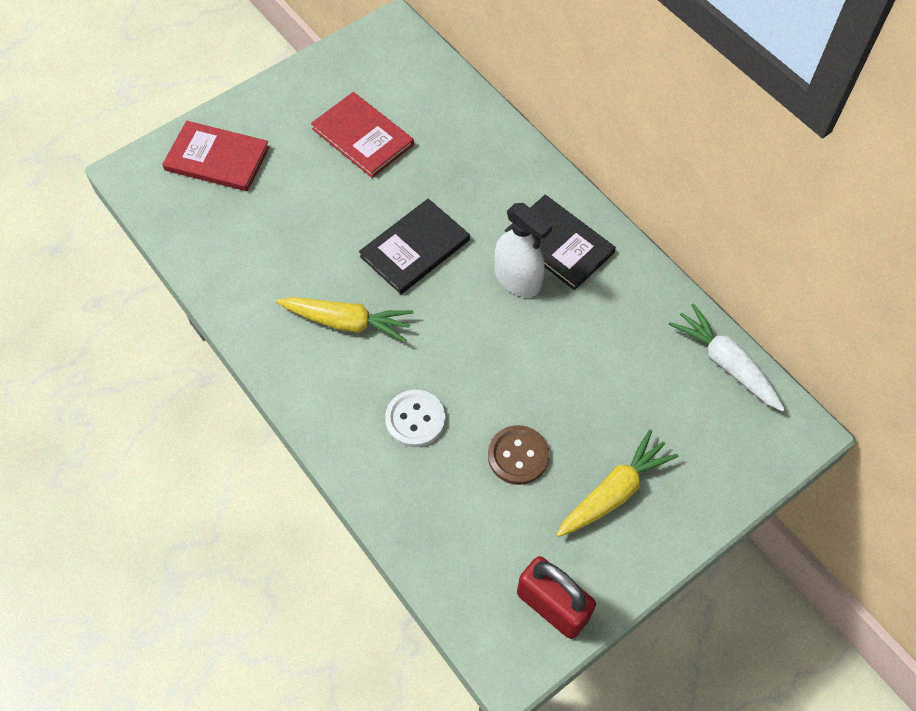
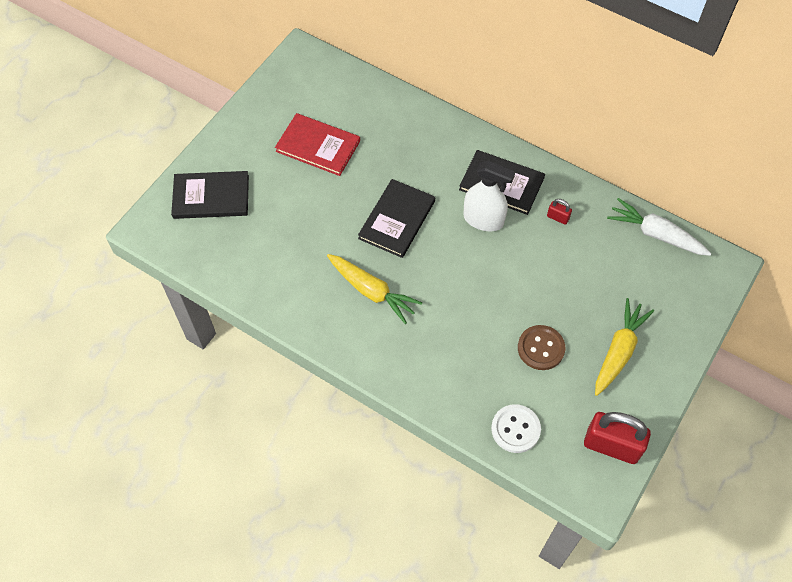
camera: 20 degrees left, 0 degrees up
(217, 158) = (211, 197): red book -> black book
(348, 322) = (372, 291): yellow carrot -> yellow carrot turned 45 degrees clockwise
(415, 419) = (455, 347): white button -> white button (515, 429)
(610, 305) = (558, 217): none -> red padlock

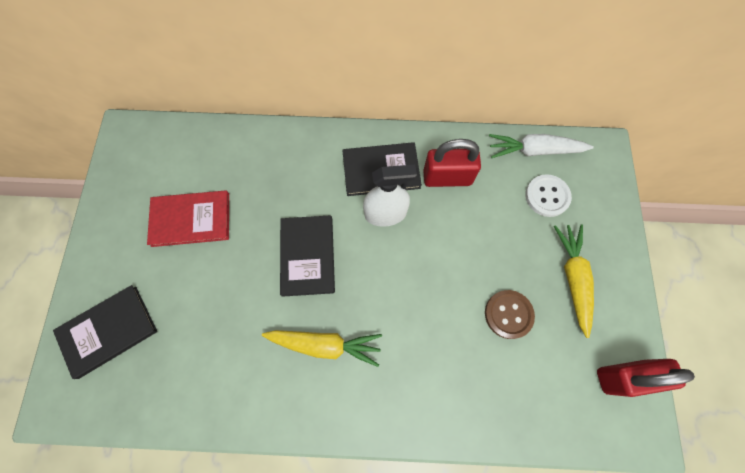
camera: 30 degrees left, 10 degrees up
(515, 429) = (536, 412): white button -> white button (547, 196)
(558, 217) = (447, 177): red padlock -> red padlock, size x2.25

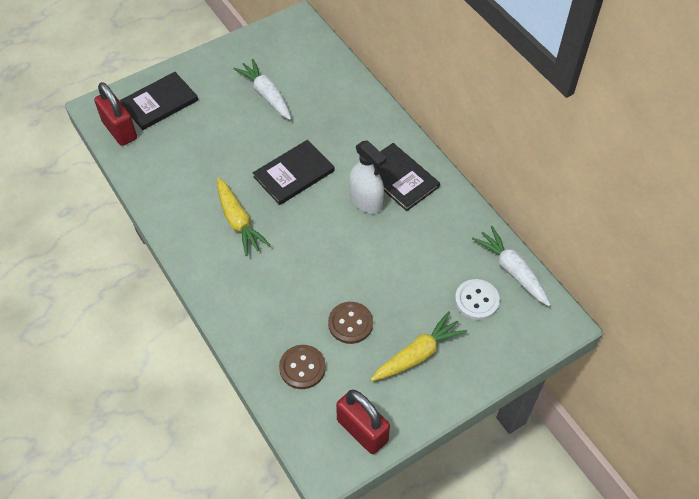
camera: 55 degrees right, 15 degrees down
(108, 331) = (159, 102): black book -> black book turned 60 degrees counterclockwise
(191, 219) = (266, 94): red book -> white carrot
(447, 177) = (431, 223): red padlock -> red padlock (120, 130)
(530, 389) = (302, 367): none -> brown button

